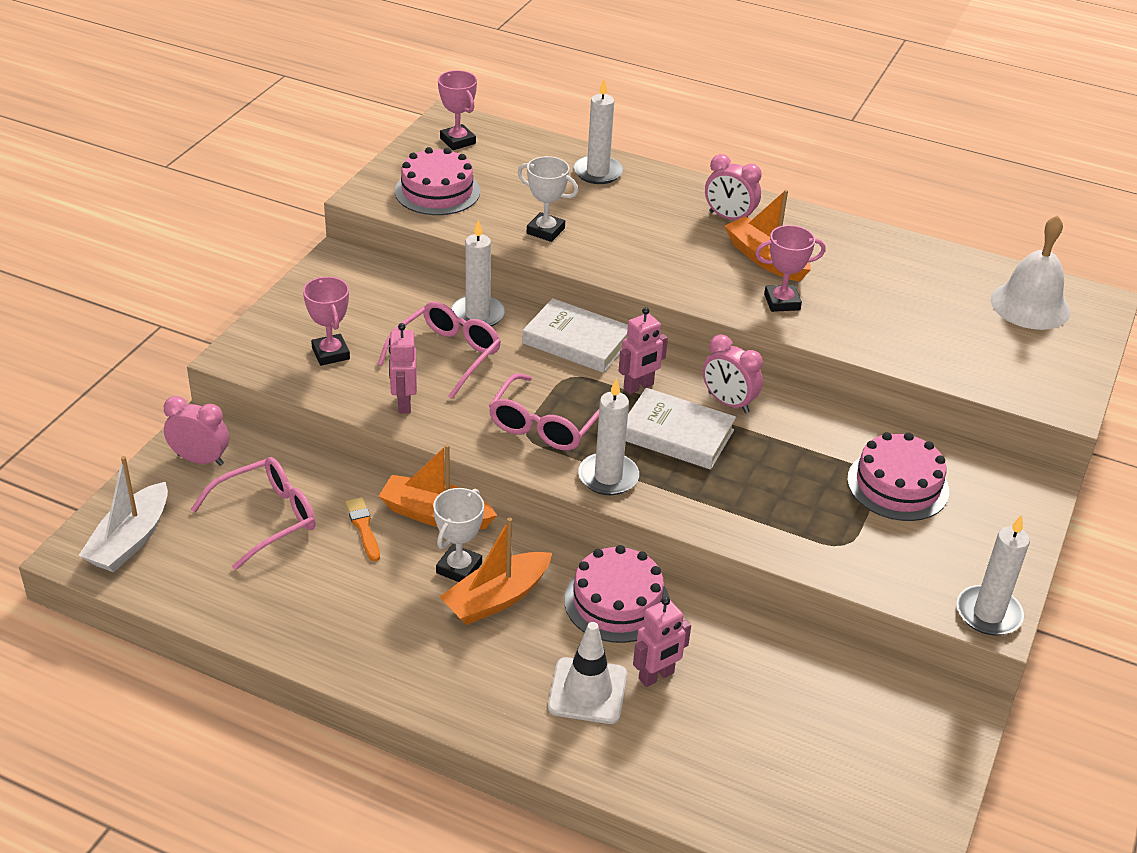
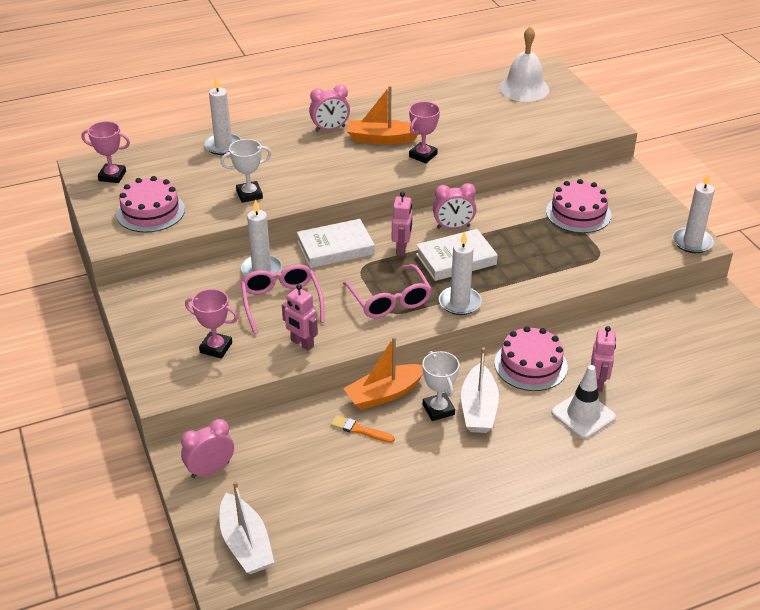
camera: 45 degrees left, 0 degrees up
(267, 518) = (302, 468): pink glasses -> none
(497, 598) = (478, 408): orange boat -> white boat

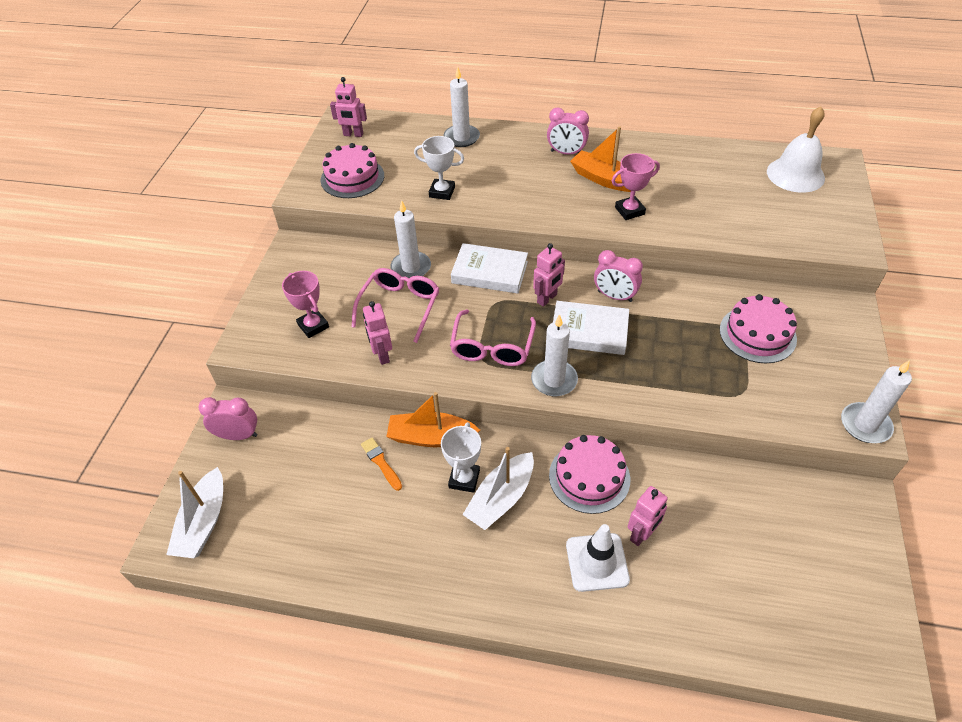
camera: 35 degrees right, 10 degrees up
(112, 176) = (353, 134): pink trophy -> pink robot

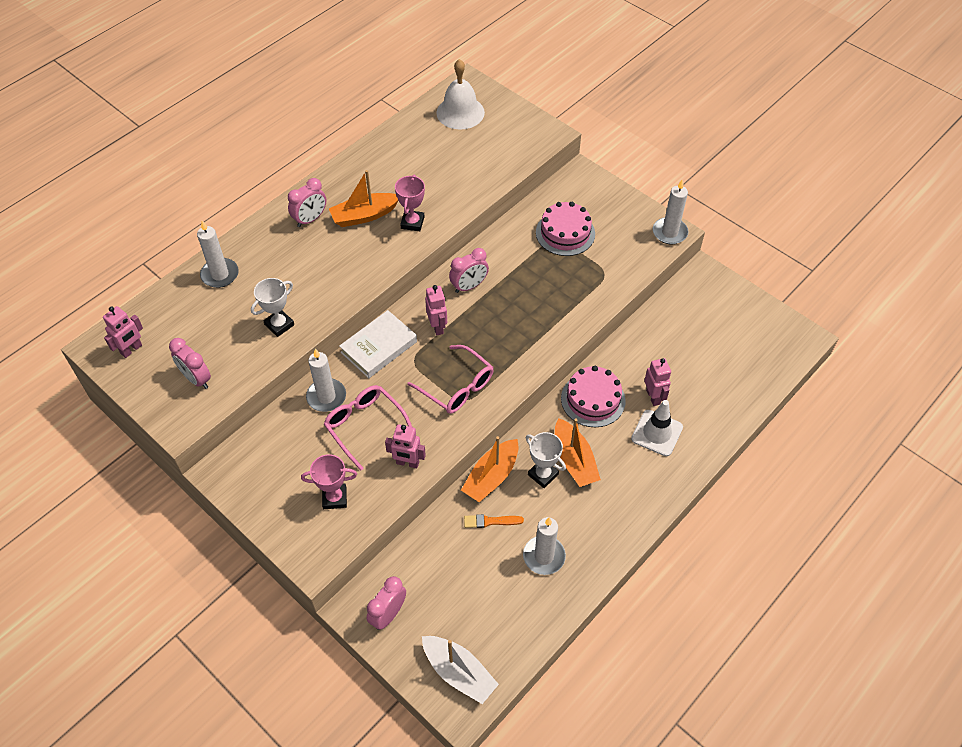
camera: 60 degrees left, 5 degrees up
(352, 178) = (196, 379): pink cake -> pink clock
(501, 498) = (574, 460): white boat -> orange boat
(554, 380) = (517, 367): white candle -> white candle (544, 556)
(589, 332) = (489, 321): white book -> none

